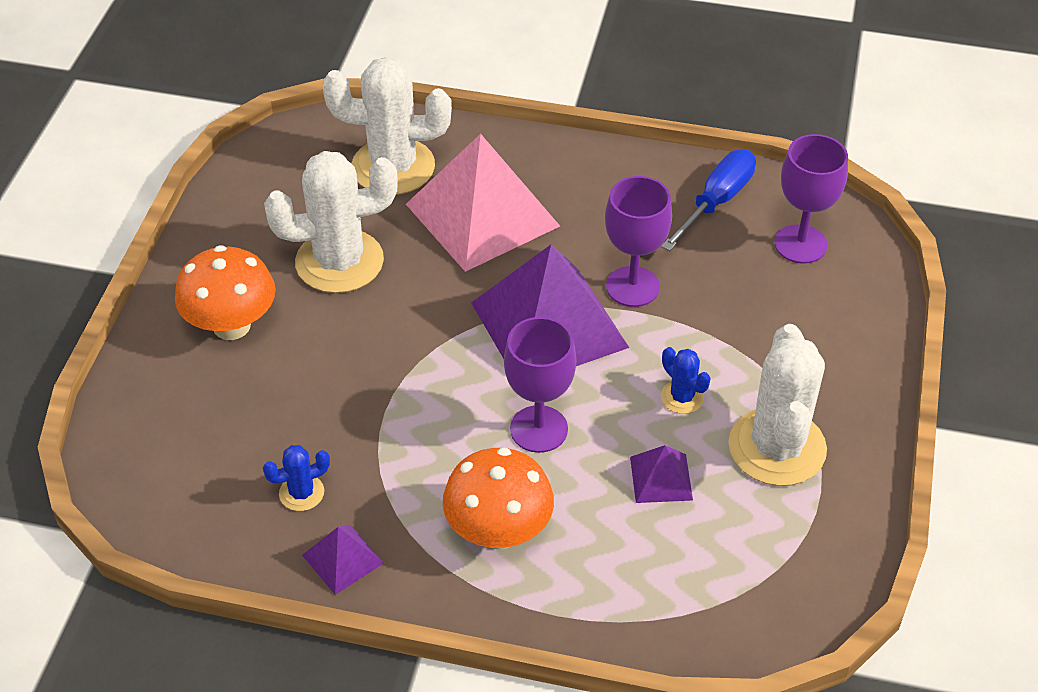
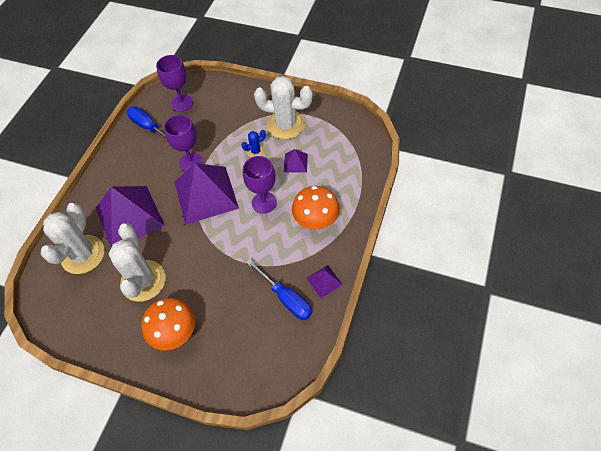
camera: 80 degrees left, 10 degrees up
(301, 493) = (286, 298): blue cactus -> blue screwdriver
(482, 215) = (129, 216): pink pyramid -> purple pyramid

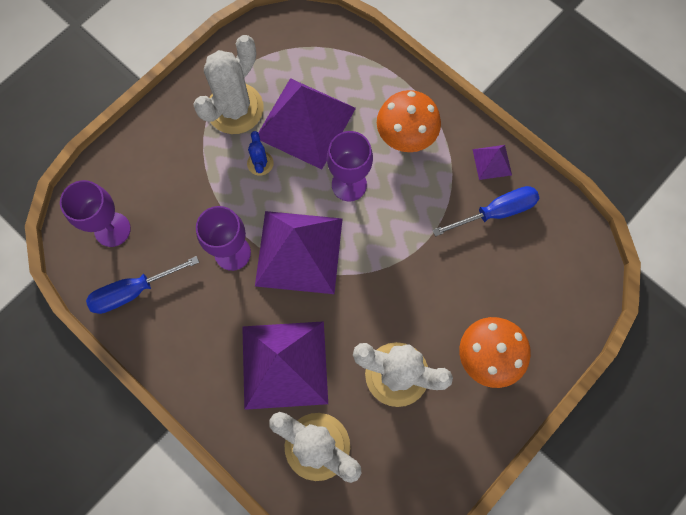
camera: 70 degrees left, 15 degrees up
(295, 163) = (305, 123): purple pyramid -> purple pyramid, size x2.27

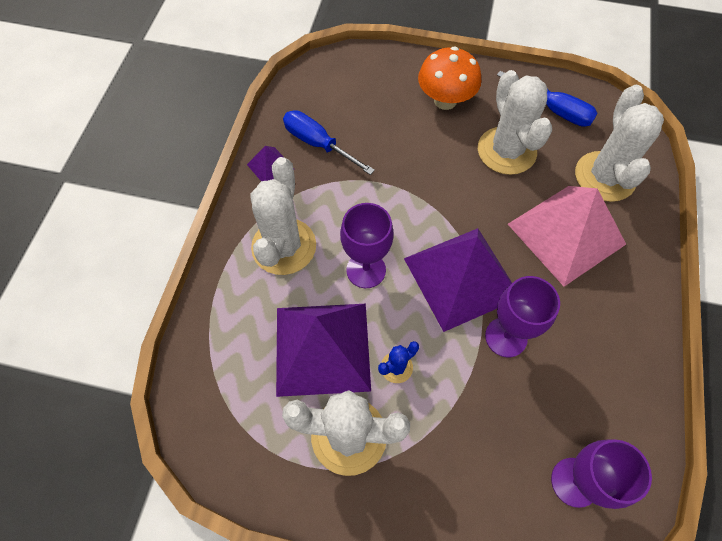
camera: 120 degrees left, 10 degrees down
(133, 291) = (615, 410): blue screwdriver -> blue screwdriver (554, 110)
(284, 364) = (566, 234): purple pyramid -> pink pyramid
(406, 136) = (284, 246): orange mushroom -> white cactus

